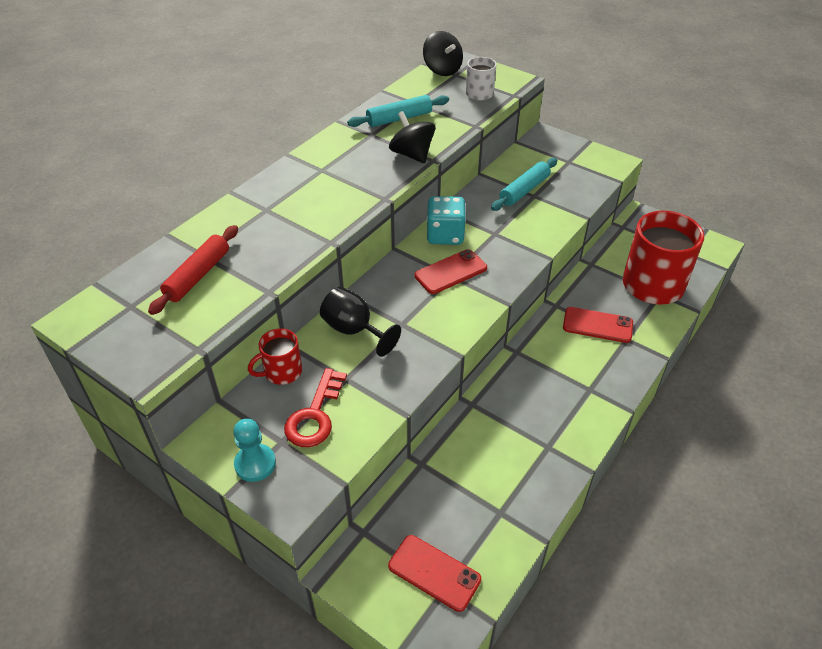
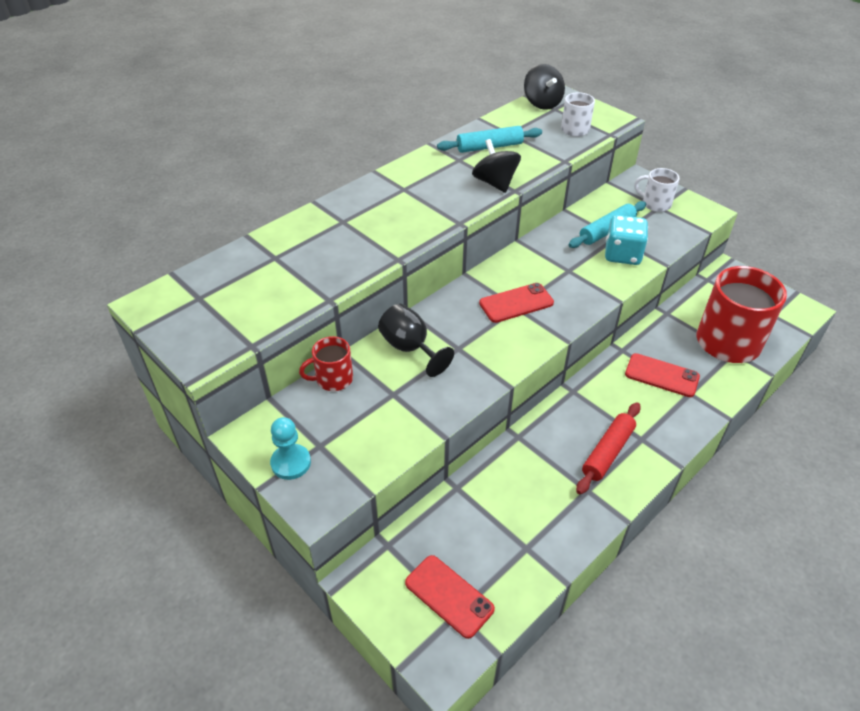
camera: 10 degrees right, 0 degrees up
(197, 276) = (266, 276): red rolling pin -> red rolling pin (607, 452)
(315, 415) = (356, 424): red key -> none
(445, 235) = (518, 266): turquoise dice -> turquoise dice (622, 254)
(565, 159) = (655, 204): none -> white mug

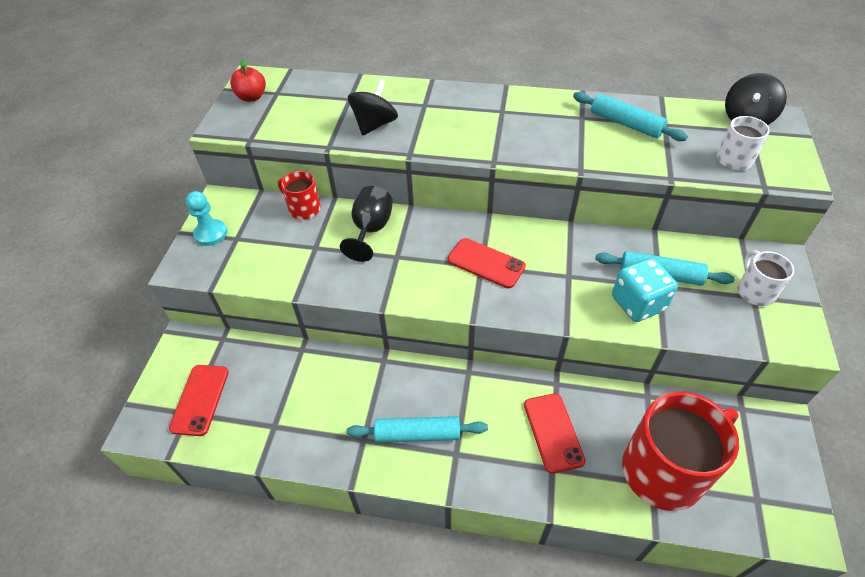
camera: 55 degrees right, 5 degrees up
(182, 317) = (252, 97): none -> red apple
(495, 183) = (576, 153): black spinning top -> black spinning top (374, 124)
(607, 452) = (417, 434): red rolling pin -> turquoise rolling pin

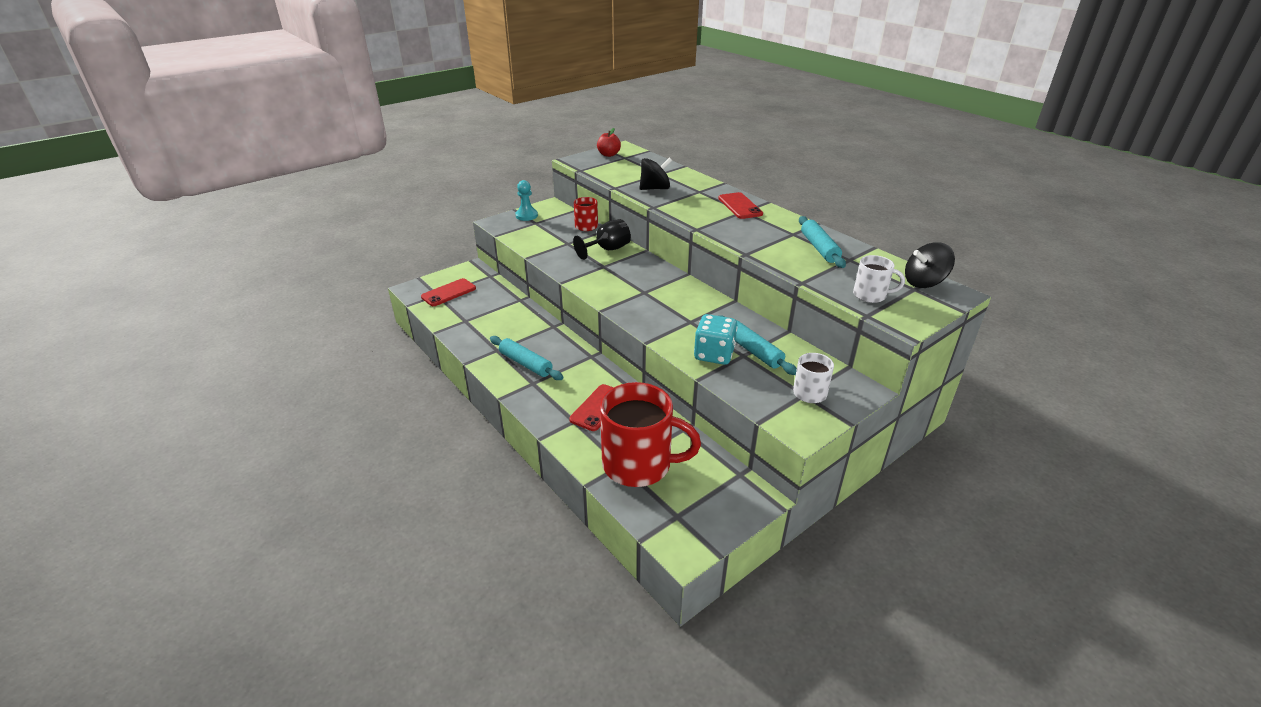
camera: 40 degrees right, 15 degrees down
(486, 263) = (649, 292): red phone -> red phone (740, 206)

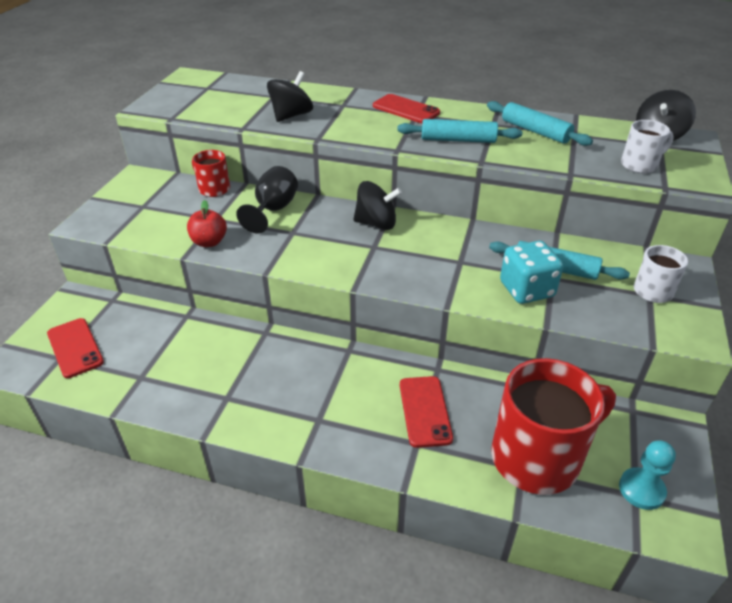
camera: 35 degrees left, 5 degrees up
(449, 293) = (75, 348): red phone -> red phone turned 45 degrees counterclockwise
(526, 215) = (120, 201): turquoise pawn -> turquoise pawn (641, 490)
(526, 363) = (283, 398): turquoise rolling pin -> turquoise rolling pin (458, 140)
(608, 154) = (183, 89): red apple -> red apple (209, 242)
(663, 280) = (376, 223): none -> black spinning top

